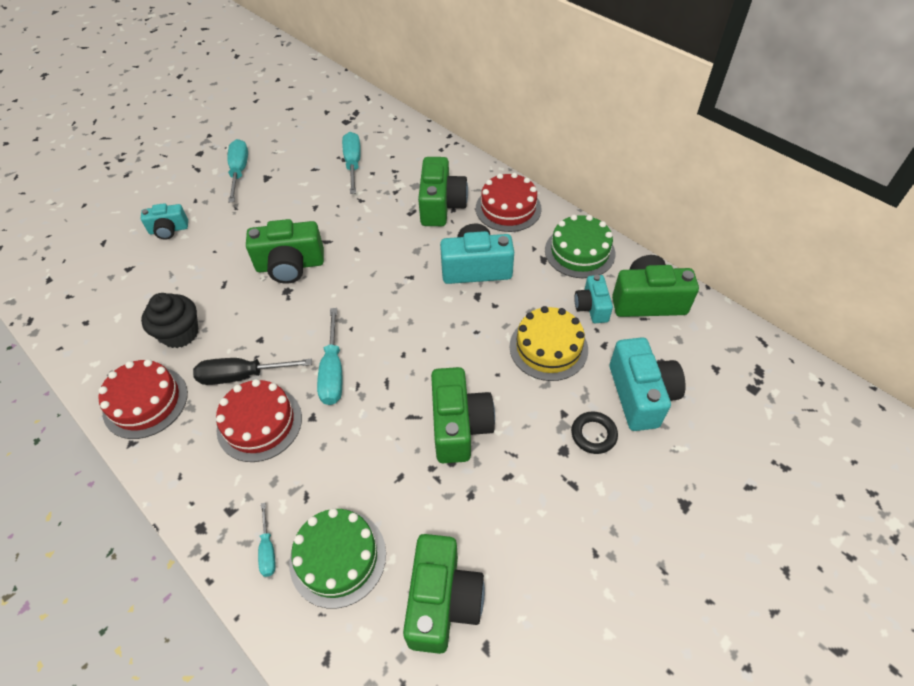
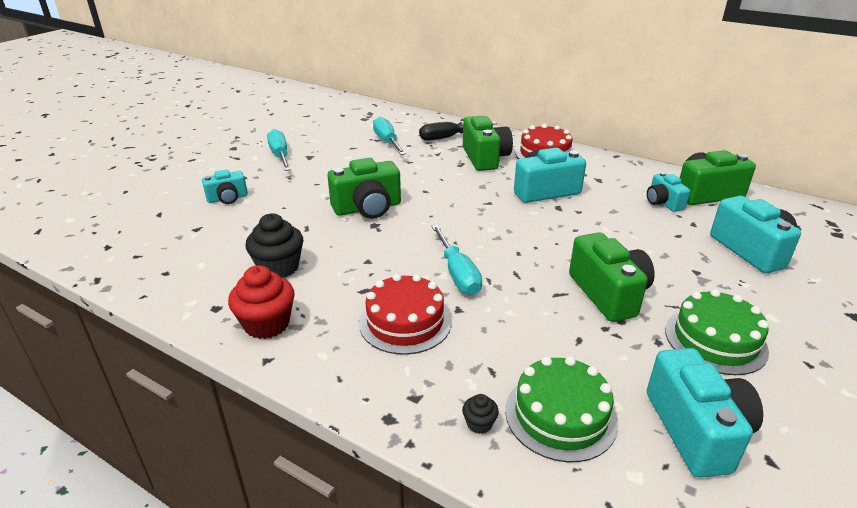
camera: 15 degrees left, 20 degrees down
(145, 402) = (267, 324): red cake -> red cupcake
(241, 376) = (363, 289): black screwdriver -> black screwdriver (448, 137)
(268, 550) = (479, 424): turquoise screwdriver -> black cupcake
(442, 601) = (696, 430): green camera -> turquoise camera
(548, 347) = (647, 231): yellow cake -> none
(579, 252) = (625, 172): green cake -> green cake (715, 340)
(593, 434) = (734, 281): black ring -> none

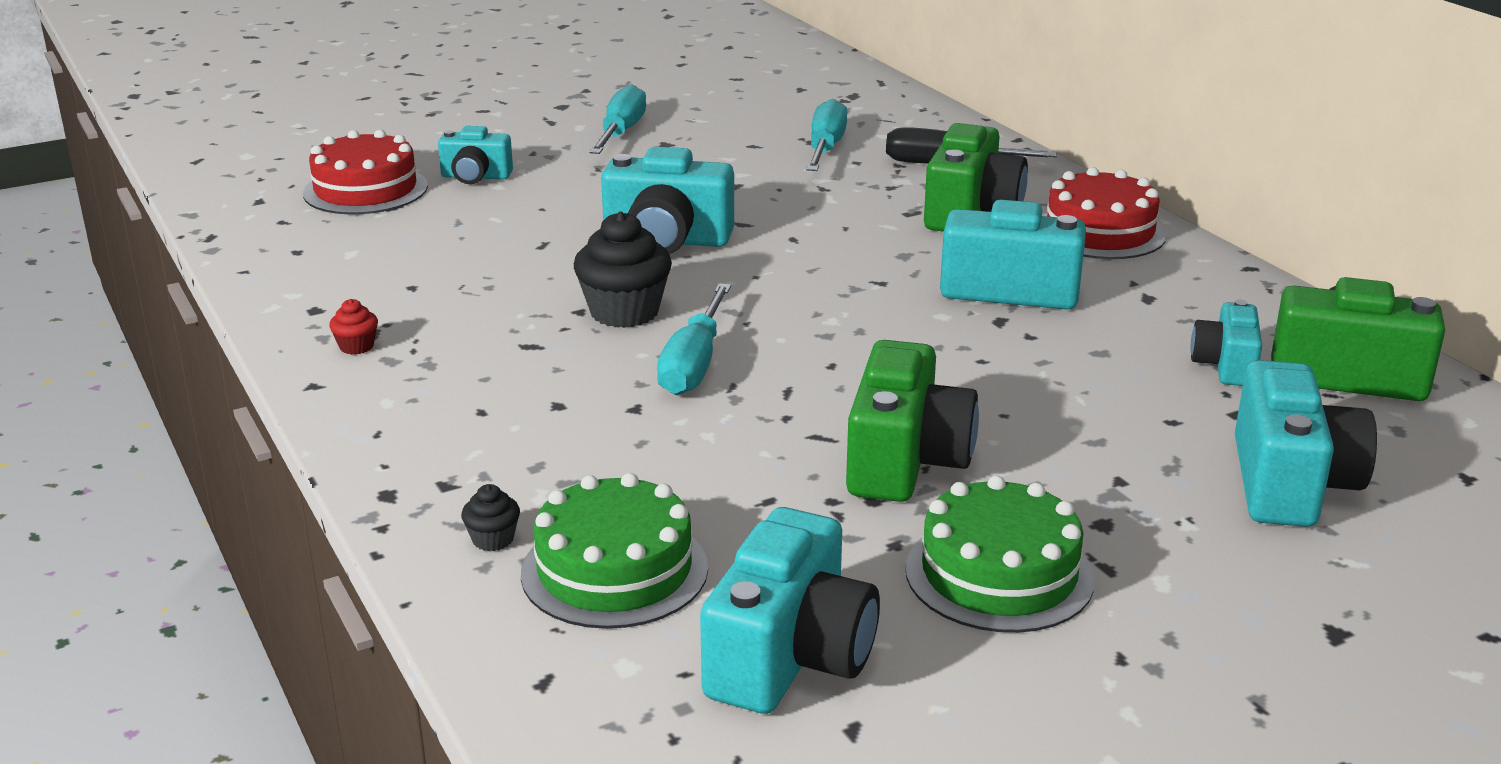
camera: 30 degrees right, 5 degrees down
(267, 324) = (356, 346): red cupcake -> red cupcake, size x0.47
(279, 267) = (446, 285): black cupcake -> black cupcake (624, 312)
(367, 208) = (667, 240): green camera -> turquoise camera
(405, 322) = (539, 399): red cake -> red cake (365, 190)

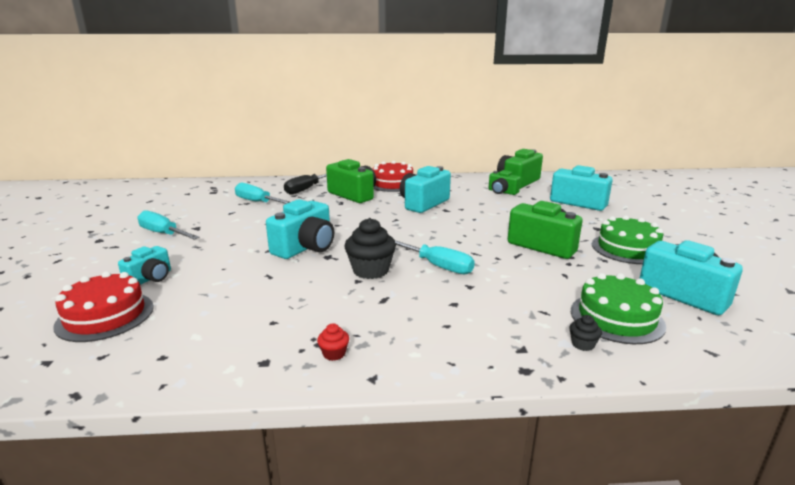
camera: 65 degrees left, 5 degrees down
(1226, 365) = (502, 192): turquoise camera -> green camera

